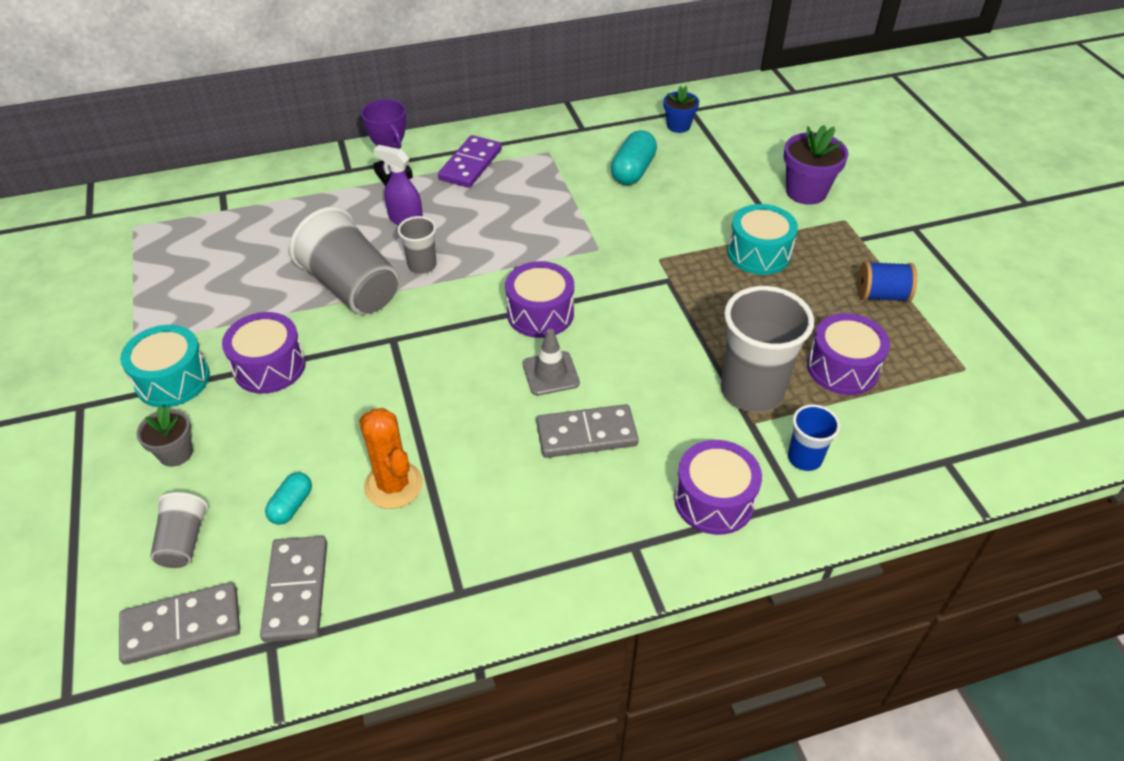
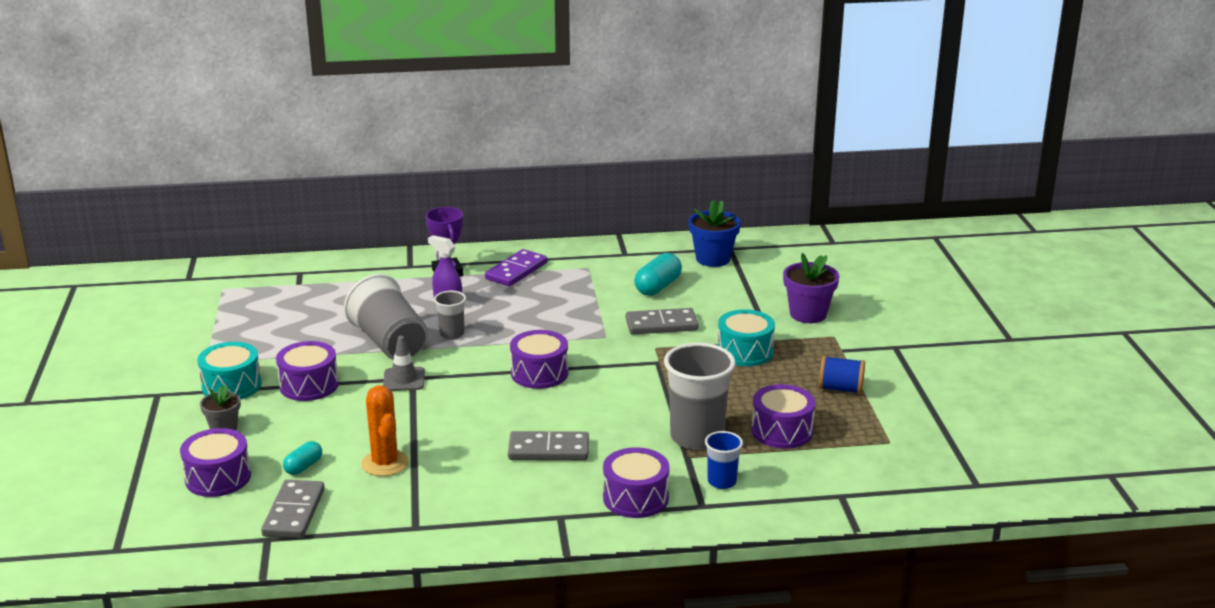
camera: 10 degrees right, 20 degrees down
(182, 625) = (206, 521): grey domino -> grey domino (661, 325)
(184, 541) = (218, 477): grey cup -> purple drum
(550, 373) = (533, 411): grey traffic cone -> grey traffic cone (404, 379)
(678, 126) = (713, 259): blue flower pot -> blue flower pot, size x1.60

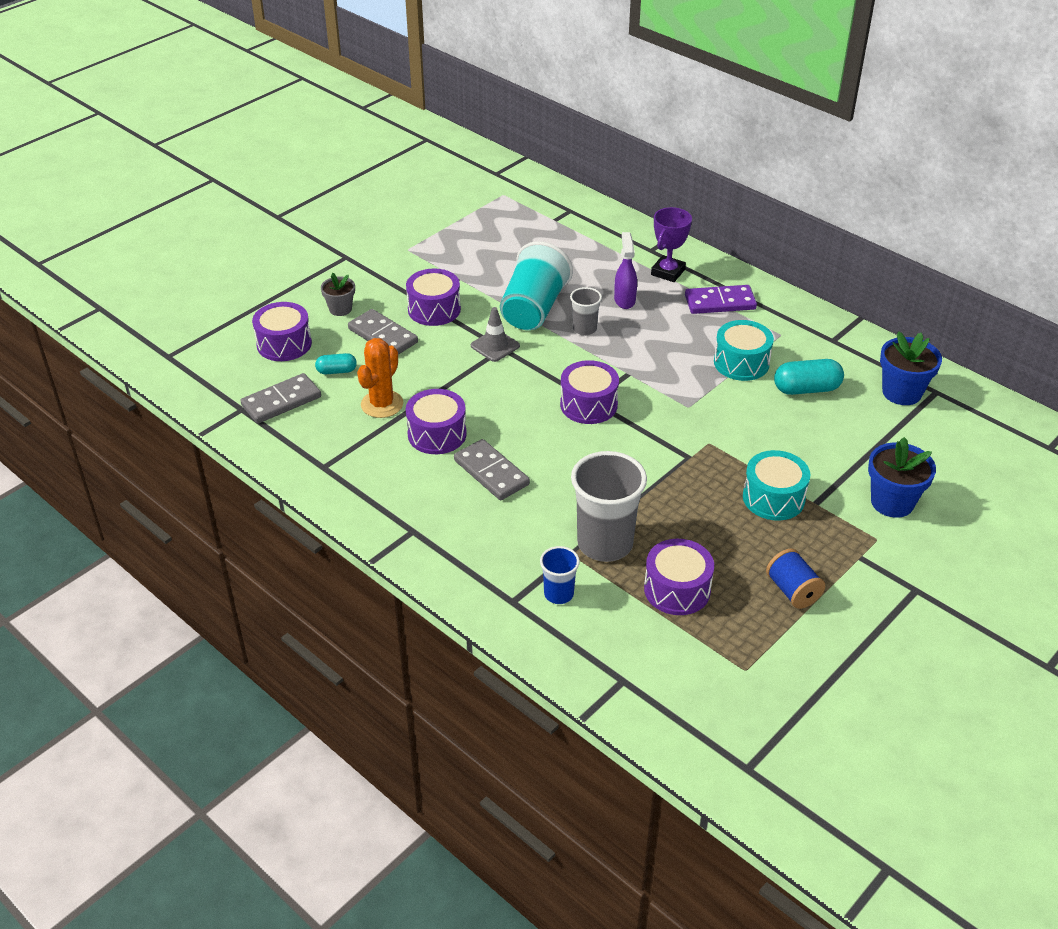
camera: 50 degrees right, 15 degrees up
(231, 386) = (392, 278): turquoise drum -> turquoise drum (741, 363)
(390, 343) = (534, 309): grey cup -> turquoise cup
(635, 498) = (481, 557): purple drum -> purple drum (437, 434)
(661, 325) = (749, 426): grey domino -> grey domino (383, 336)
(808, 314) = (892, 502): purple flower pot -> blue flower pot

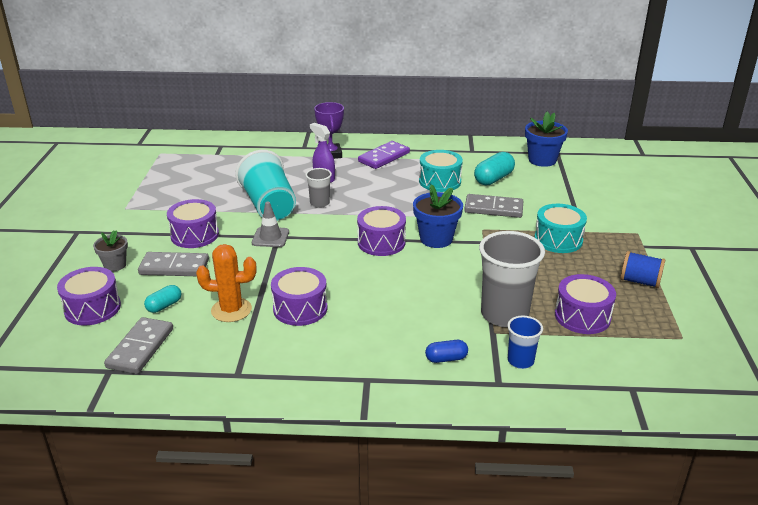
camera: 40 degrees left, 10 degrees down
(382, 404) = (231, 310): orange cactus -> orange cactus turned 75 degrees counterclockwise
(491, 472) = (372, 312): grey domino -> grey domino (493, 208)
(498, 552) = (446, 359): none -> blue capsule
(892, 502) = (616, 212): blue flower pot -> blue flower pot (436, 239)

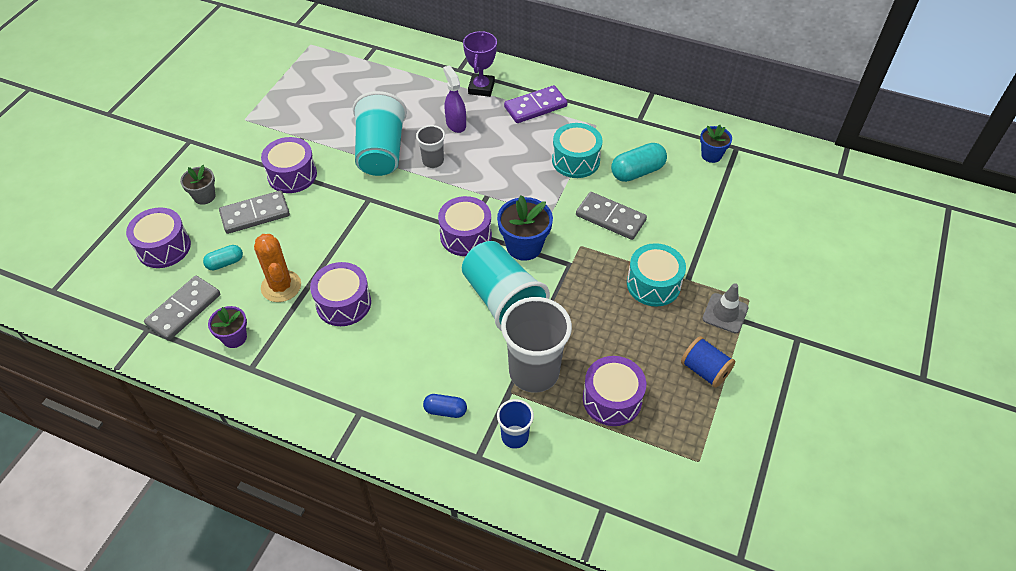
camera: 20 degrees right, 20 degrees up
(174, 267) = (255, 214): grey domino -> grey domino turned 45 degrees counterclockwise
(206, 356) = (234, 338): none -> purple flower pot
(231, 310) = (281, 286): orange cactus -> orange cactus turned 45 degrees clockwise
(270, 237) = (361, 198): grey traffic cone -> grey traffic cone (725, 313)
(442, 275) = (502, 300): none -> turquoise cup
(542, 160) = (711, 155): blue flower pot -> blue flower pot, size x0.63

